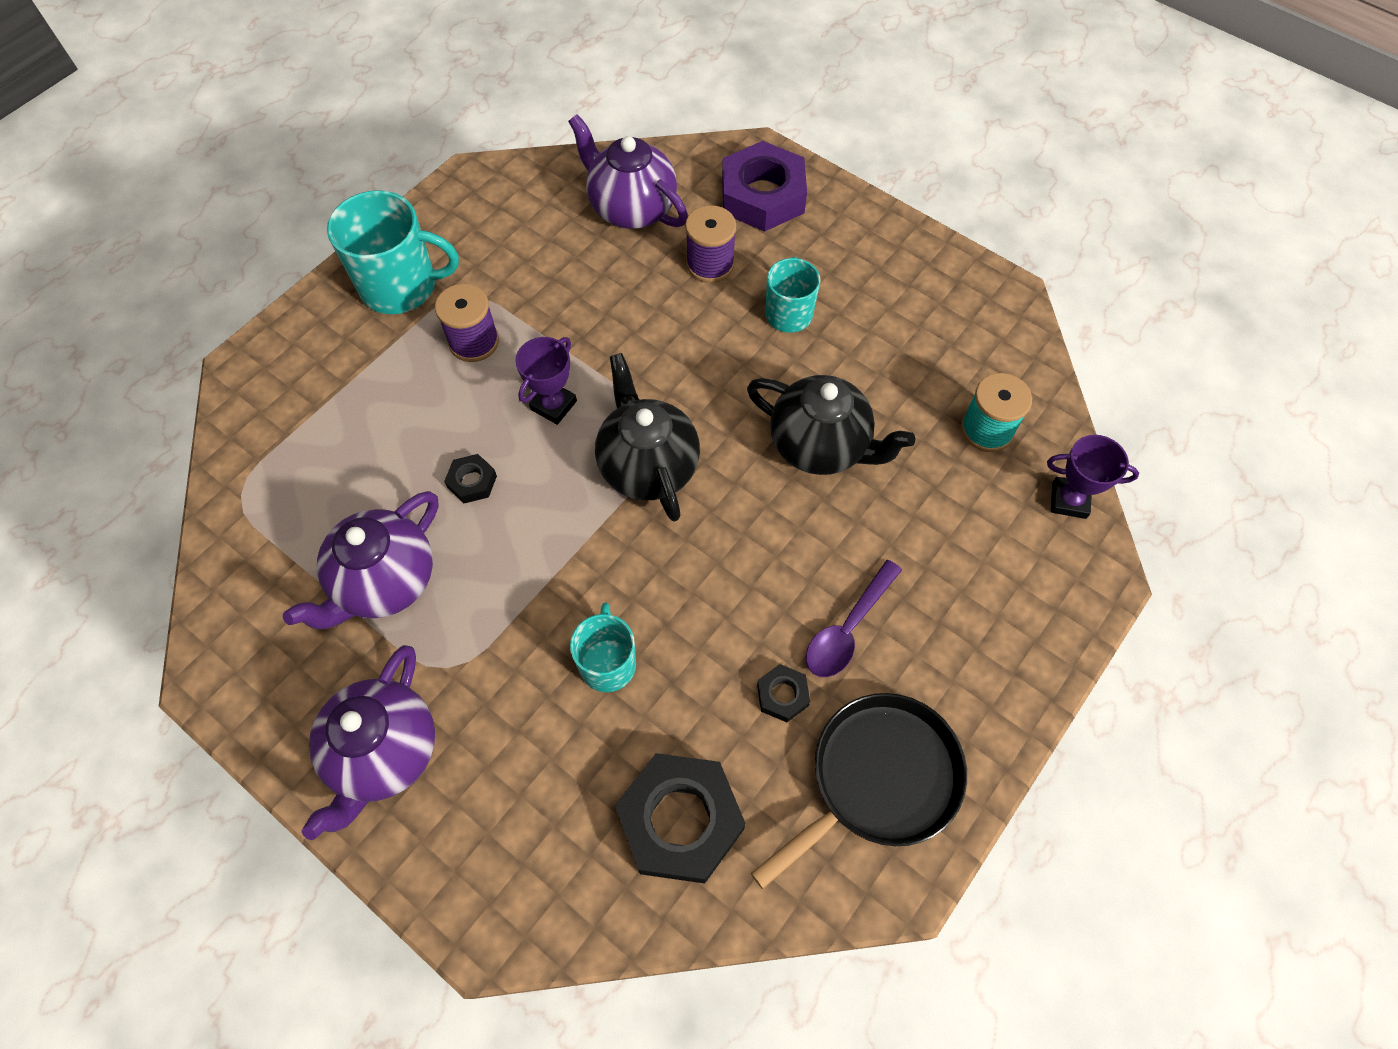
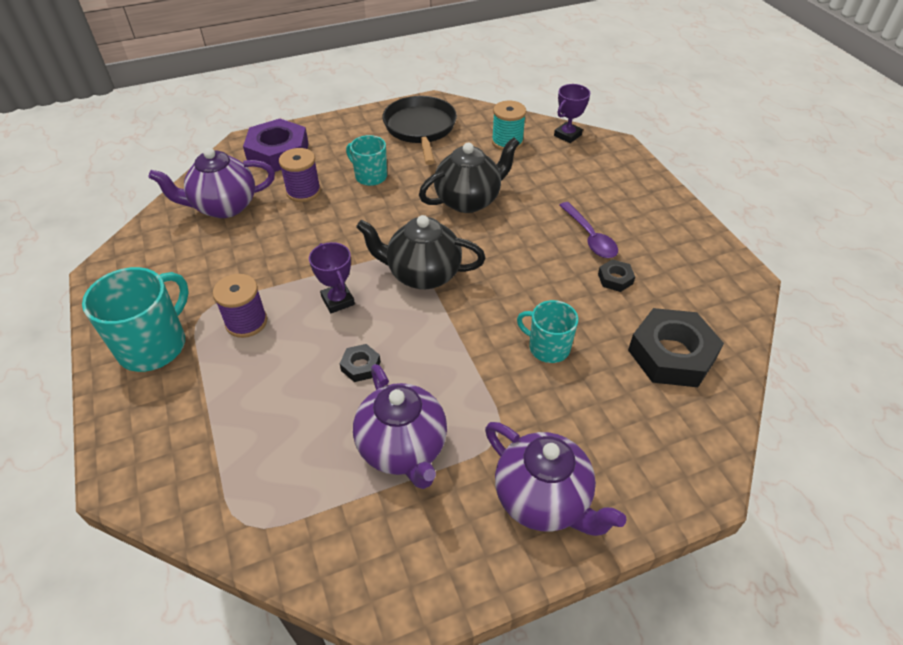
camera: 60 degrees left, 15 degrees down
(878, 779) = (685, 263): black pan -> black pan (420, 129)

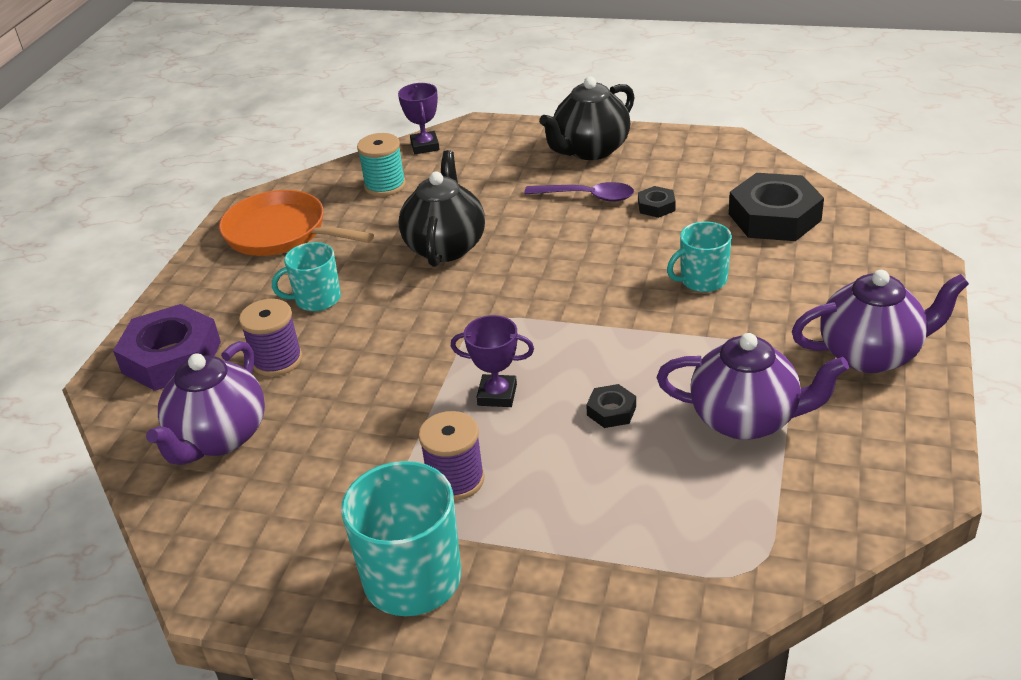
camera: 50 degrees left, 10 degrees down
(420, 129) = (281, 233): black pan -> orange pan
(422, 274) = (523, 320): black teapot -> black teapot (590, 150)

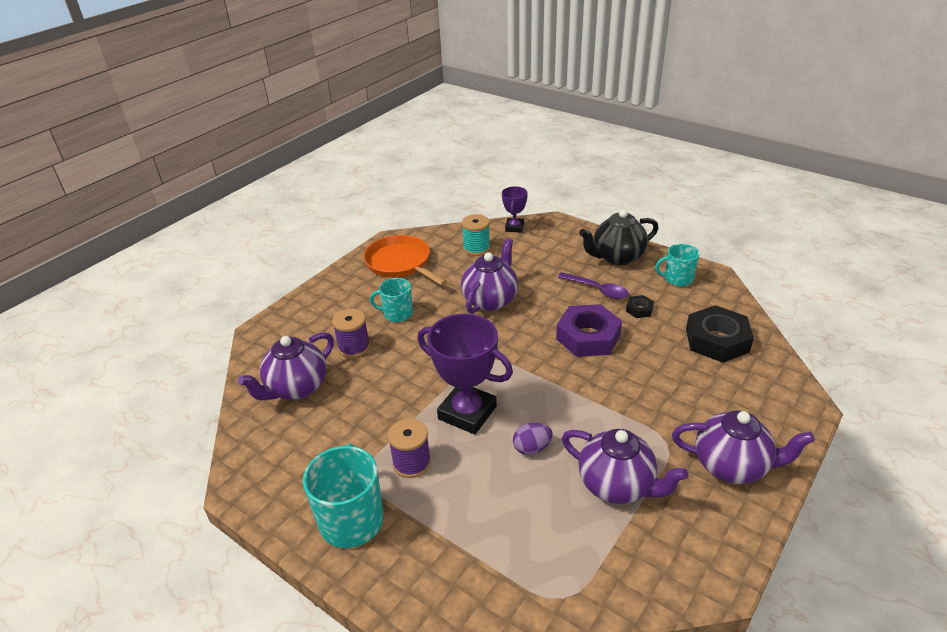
camera: 20 degrees right, 0 degrees up
(171, 357) = (299, 327): purple nut -> purple nut (588, 337)
(445, 247) = (490, 300): black teapot -> purple teapot
(497, 395) = (467, 413): purple trophy -> purple trophy, size x1.87
(611, 411) = (532, 448): black nut -> purple egg
(702, 280) = (642, 372): turquoise mug -> turquoise mug (677, 279)

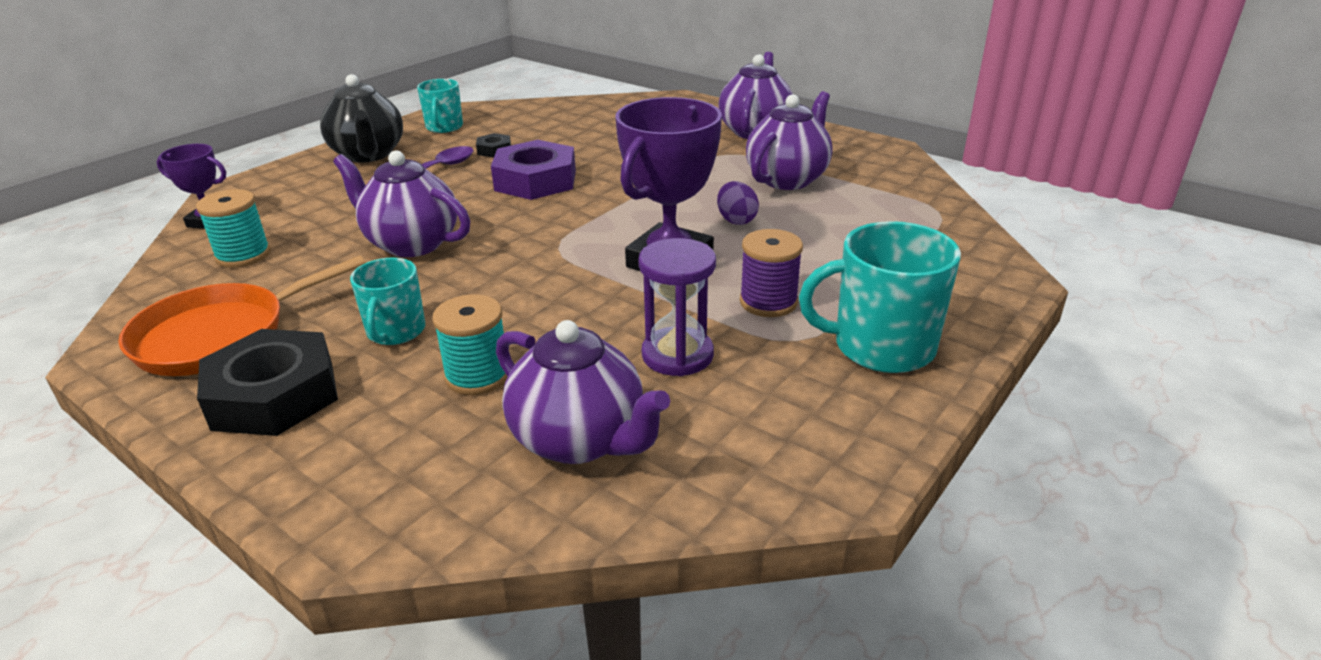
camera: 90 degrees left, 5 degrees down
(354, 347) = (478, 376): purple spool -> turquoise spool
(359, 420) = (677, 355): none -> purple hourglass
(717, 340) = (570, 120): black nut -> black nut (274, 395)

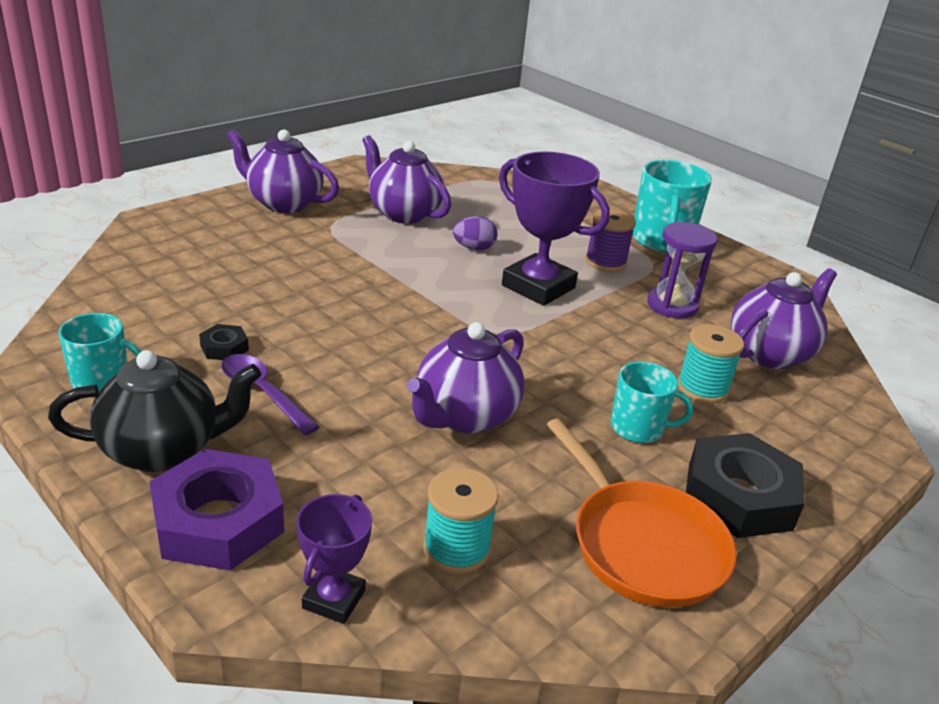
camera: 85 degrees left, 0 degrees up
(535, 180) = (337, 329): purple nut -> purple nut (218, 521)

